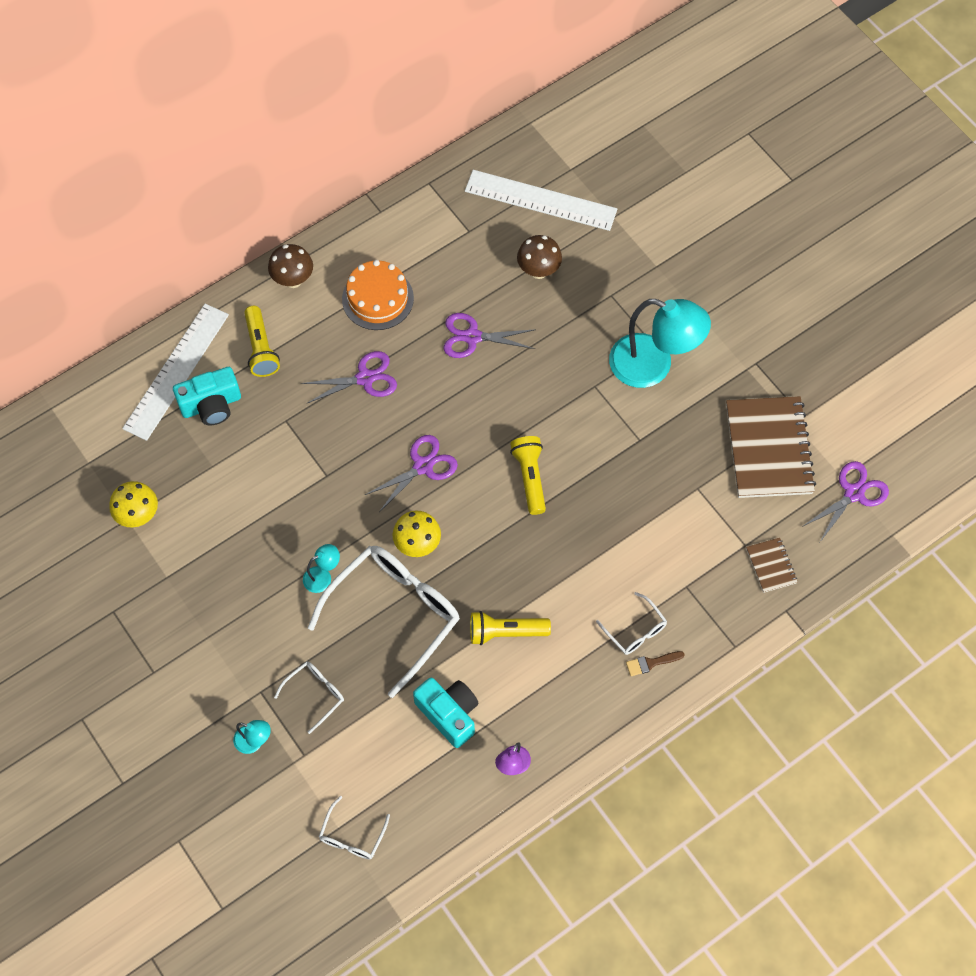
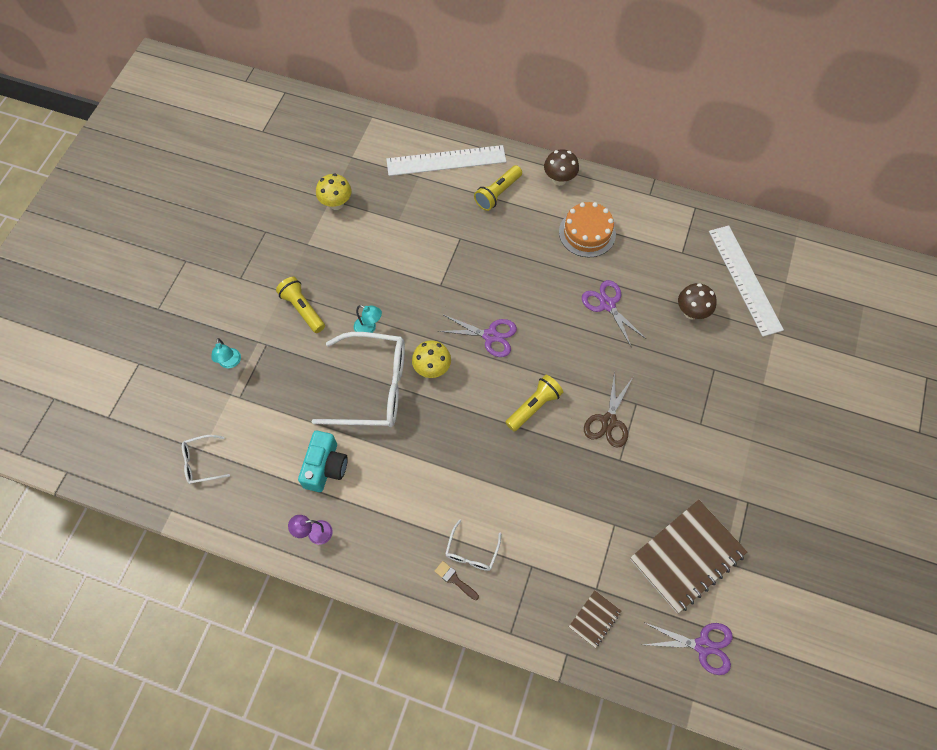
camera: 55 degrees right, 0 degrees up
(211, 405) = (438, 192): turquoise camera -> none
(315, 694) = (285, 377): white glasses -> none
(365, 378) = (525, 262): purple scissors -> none
(505, 632) = (408, 465): yellow flashlight -> yellow flashlight (302, 309)
(594, 422) = (608, 421): none -> brown scissors
(653, 366) = (684, 432): turquoise lamp -> none

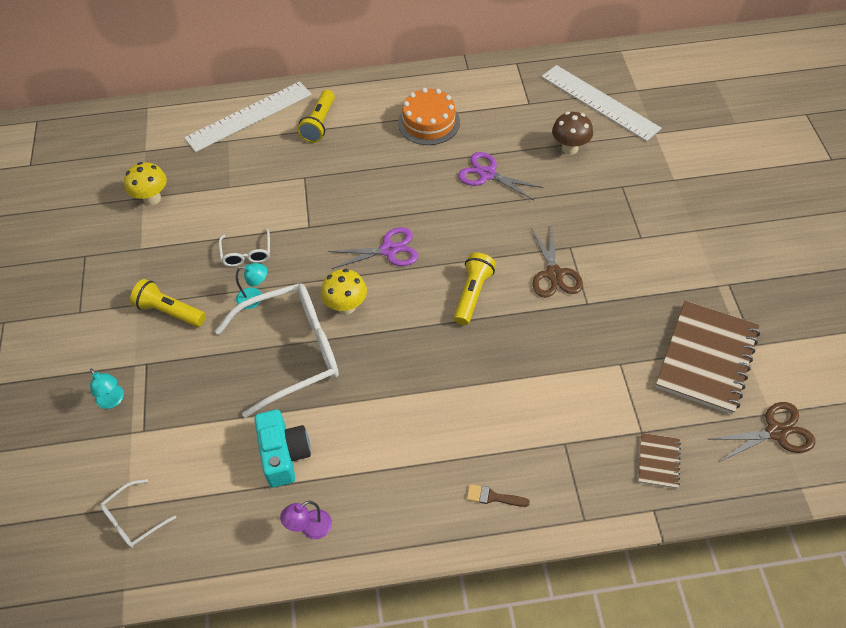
camera: 25 degrees left, 10 degrees down
(472, 552) = (494, 460): white glasses -> white glasses (247, 254)
(559, 179) = (373, 89): brown mushroom -> none
(703, 646) = (776, 432): purple scissors -> brown scissors

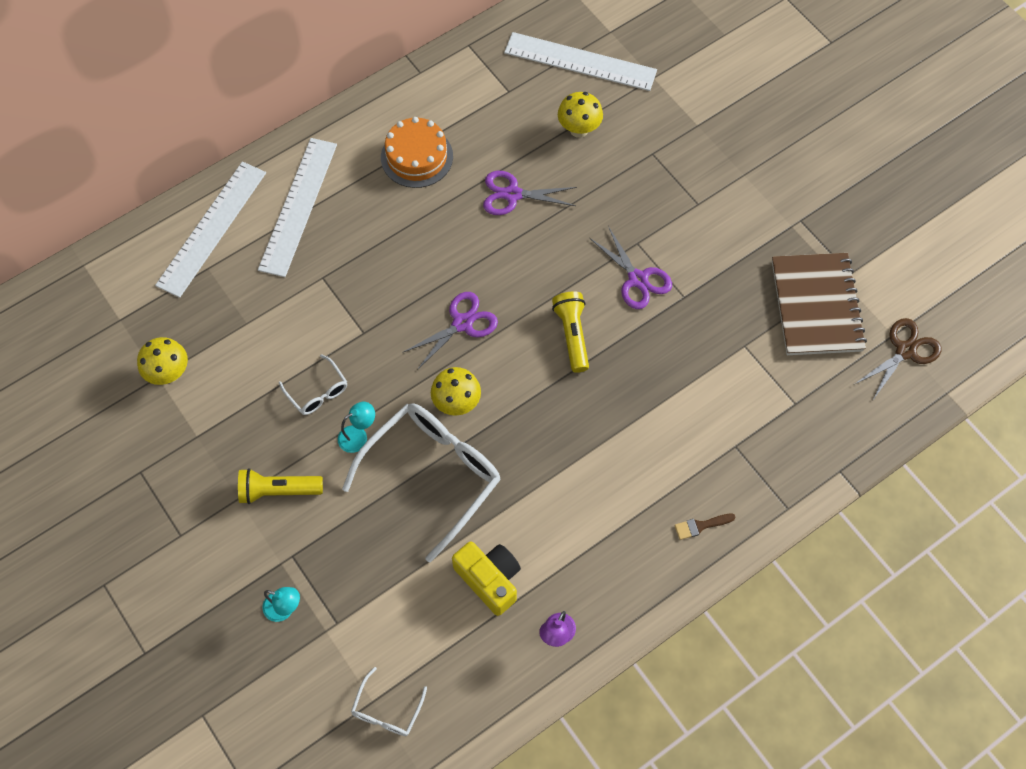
camera: 30 degrees left, 10 degrees up
(284, 454) = (489, 579): turquoise camera -> yellow camera
(319, 124) = (298, 206): yellow flashlight -> white ruler
(554, 274) = (637, 279): brown scissors -> purple scissors
(570, 148) = (579, 129): brown mushroom -> yellow mushroom
(658, 461) = (822, 425): brown notebook -> none

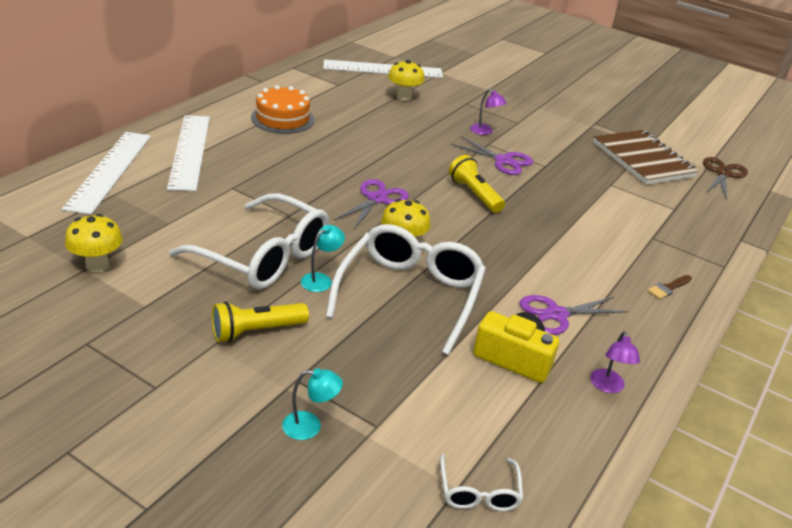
camera: 25 degrees left, 30 degrees down
(317, 392) = (264, 256): white glasses -> white glasses, size x2.17
(512, 194) = (374, 130): purple scissors -> purple scissors (556, 314)
(645, 218) = (484, 132): none -> purple lamp

